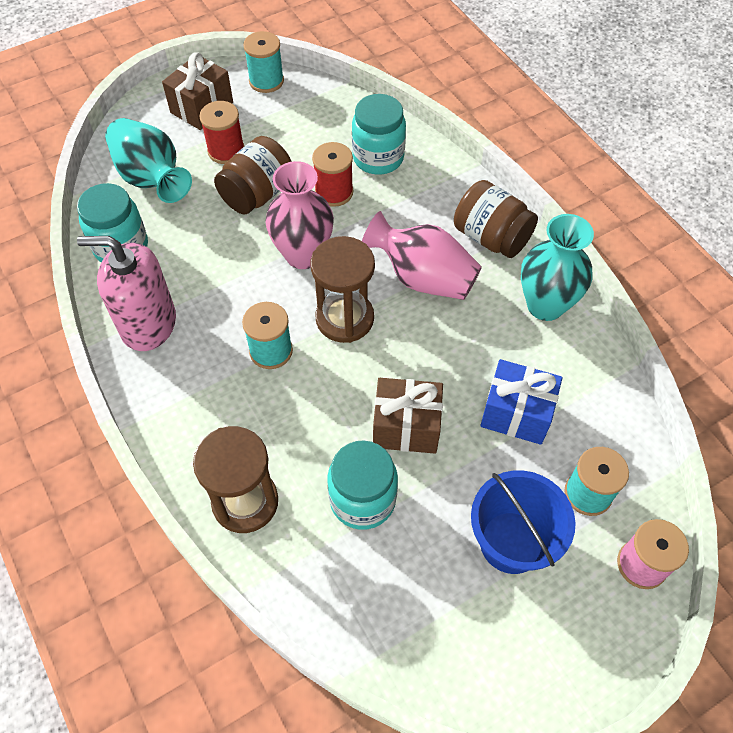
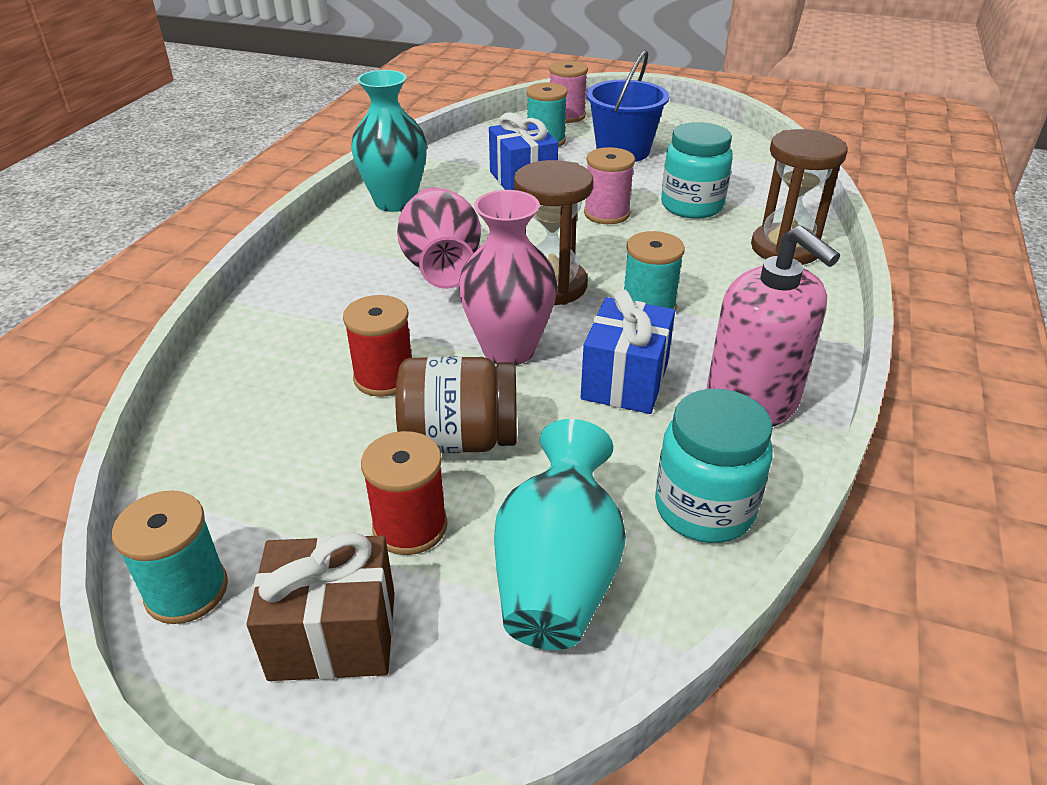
camera: 130 degrees left, 20 degrees down
(224, 285) = (625, 381): none -> blue gift
(378, 158) = (283, 373): turquoise jar -> none
(406, 427) = (606, 213): brown gift -> pink spool
(491, 237) = (340, 253): brown jar -> none

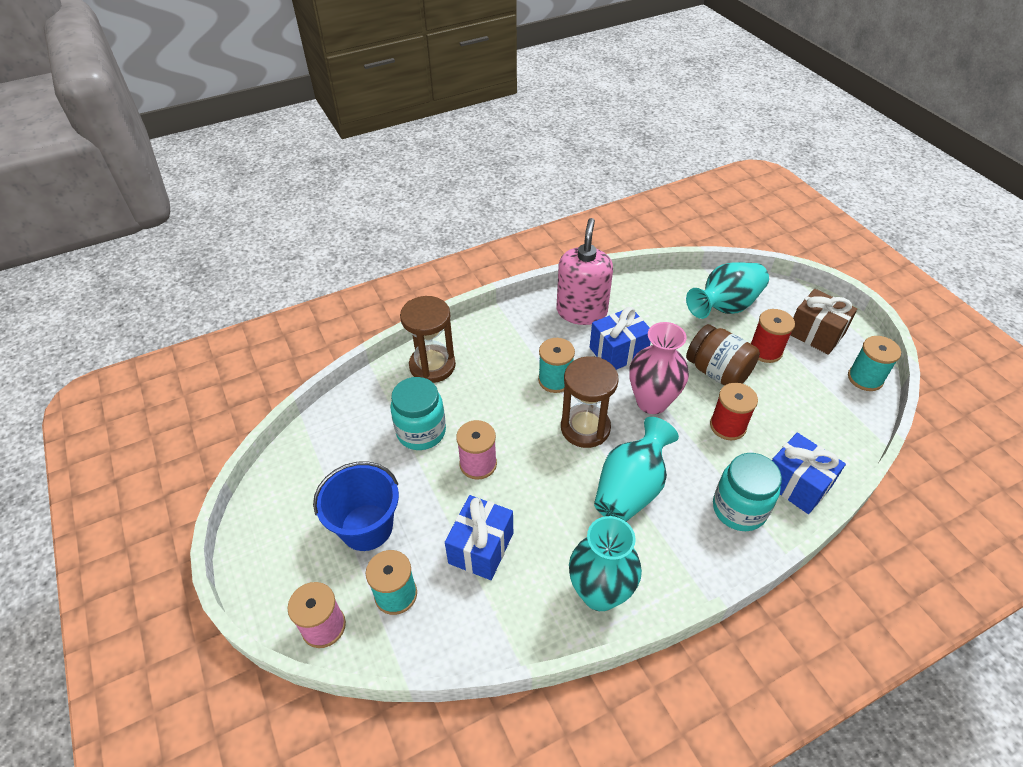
camera: 135 degrees left, 10 degrees up
(248, 363) = (796, 484): none -> blue gift
(441, 267) = (631, 489): pink vase -> turquoise vase
(704, 509) = (652, 293): turquoise jar -> turquoise jar (739, 509)

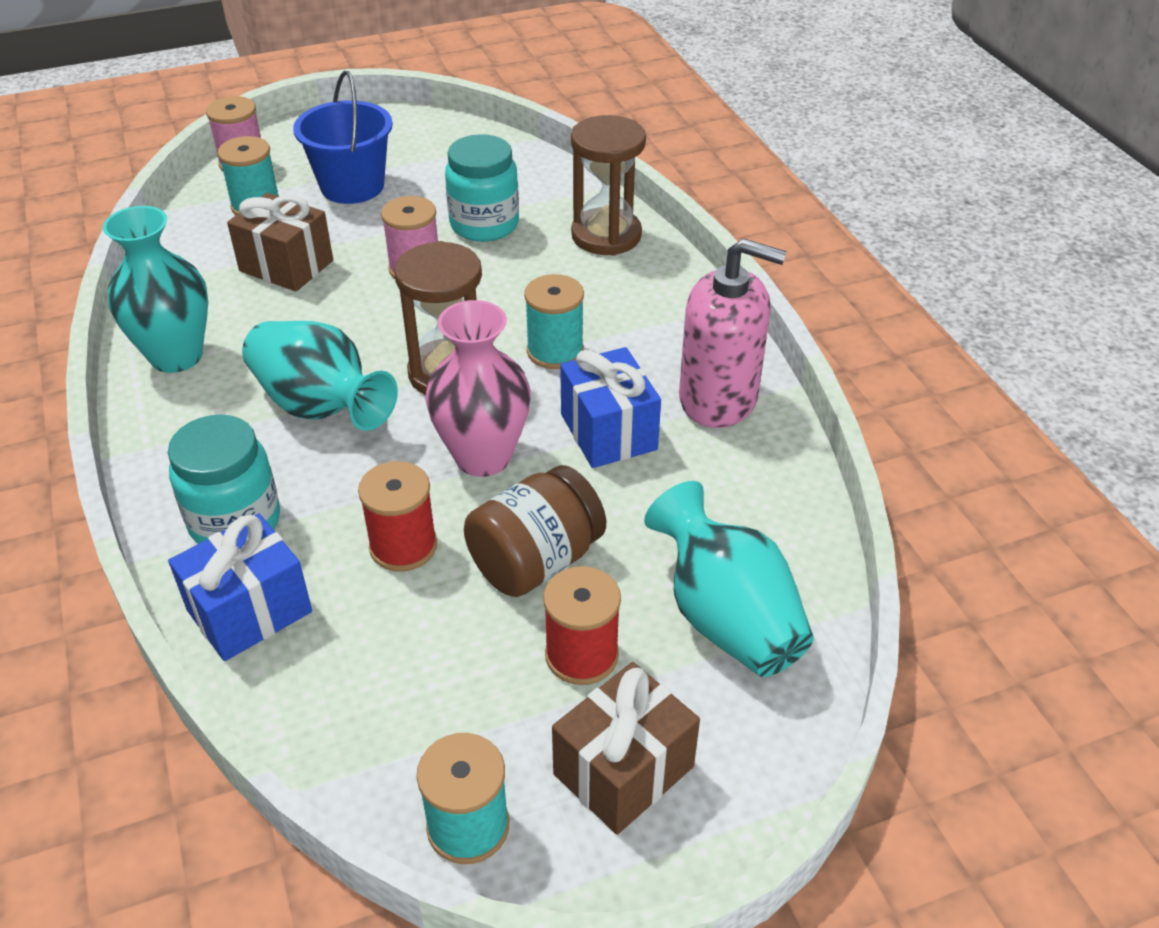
camera: 95 degrees right, 5 degrees down
(481, 548) = (286, 266): blue gift -> brown gift

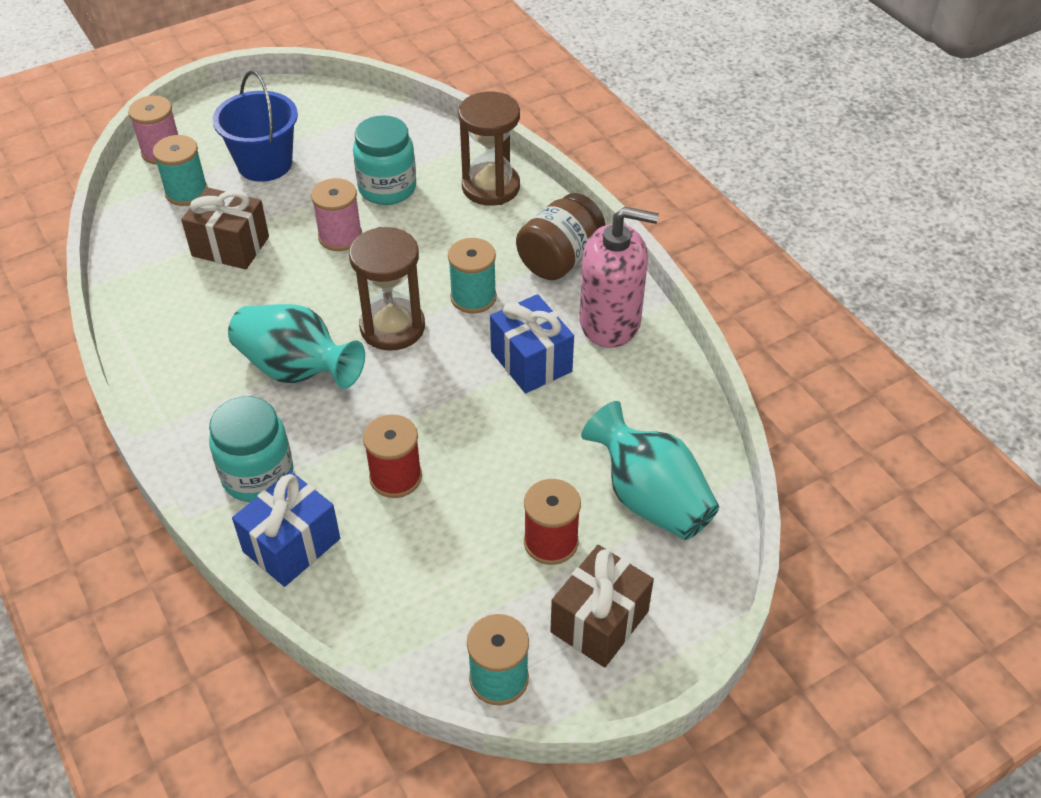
camera: 10 degrees left, 5 degrees up
(176, 356) = (163, 340): turquoise vase -> none
(483, 457) = (438, 395): pink vase -> none
(536, 561) = (499, 474): brown jar -> brown jar (560, 259)

